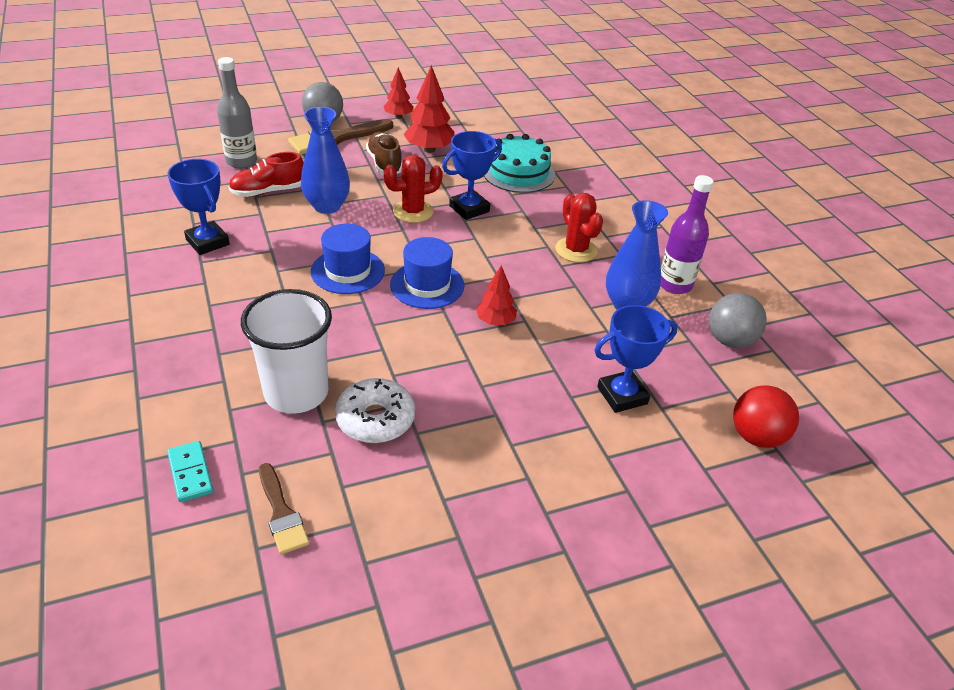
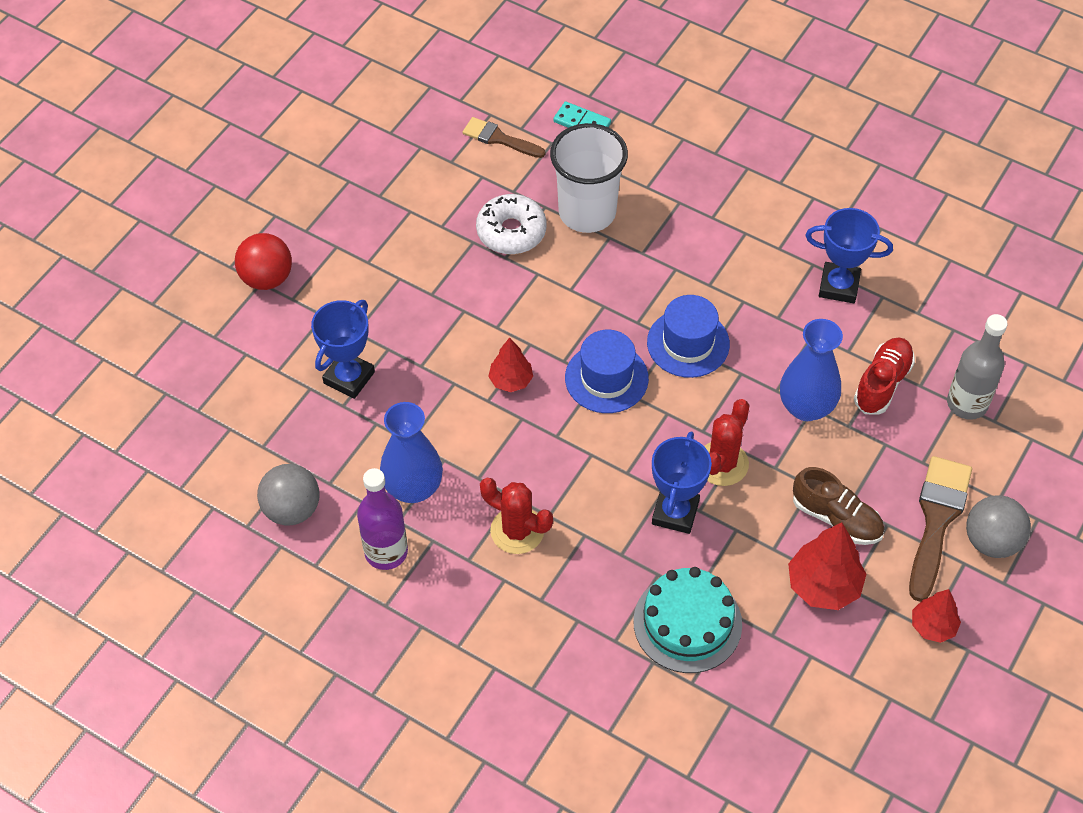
camera: 145 degrees right, 15 degrees up
(756, 436) = (219, 411): red ball -> red ball (267, 278)

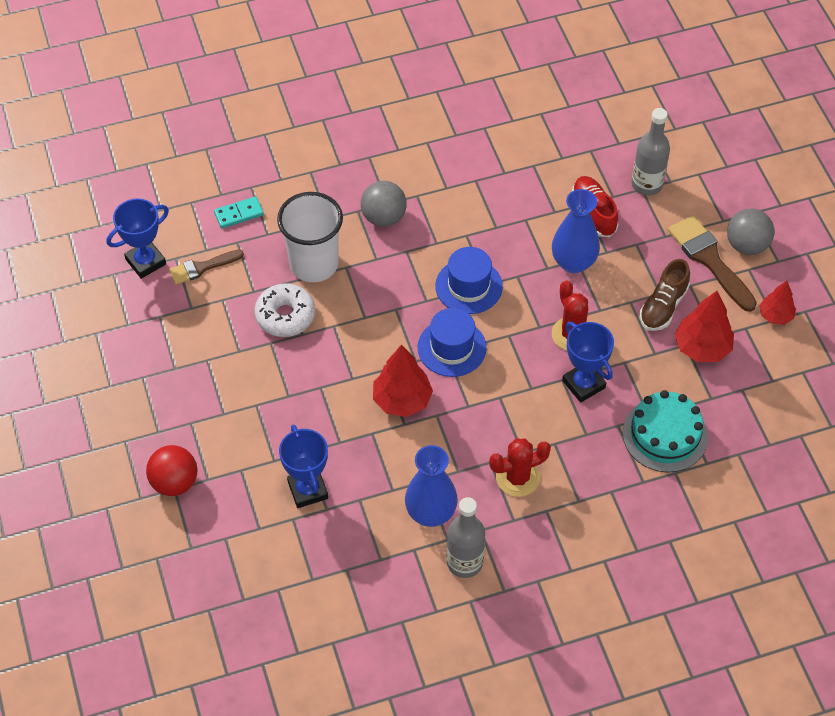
camera: 50 degrees left, 0 degrees up
(292, 509) = (380, 595): grey ball -> grey ball (384, 217)
(386, 552) = (464, 562): purple bottle -> grey bottle
(511, 380) = (402, 400): red tree -> red tree, size x1.61
(836, 518) = (663, 306): brown shoe -> brown shoe turned 135 degrees clockwise
(839, 286) = (504, 180): blue trophy -> blue trophy (145, 262)

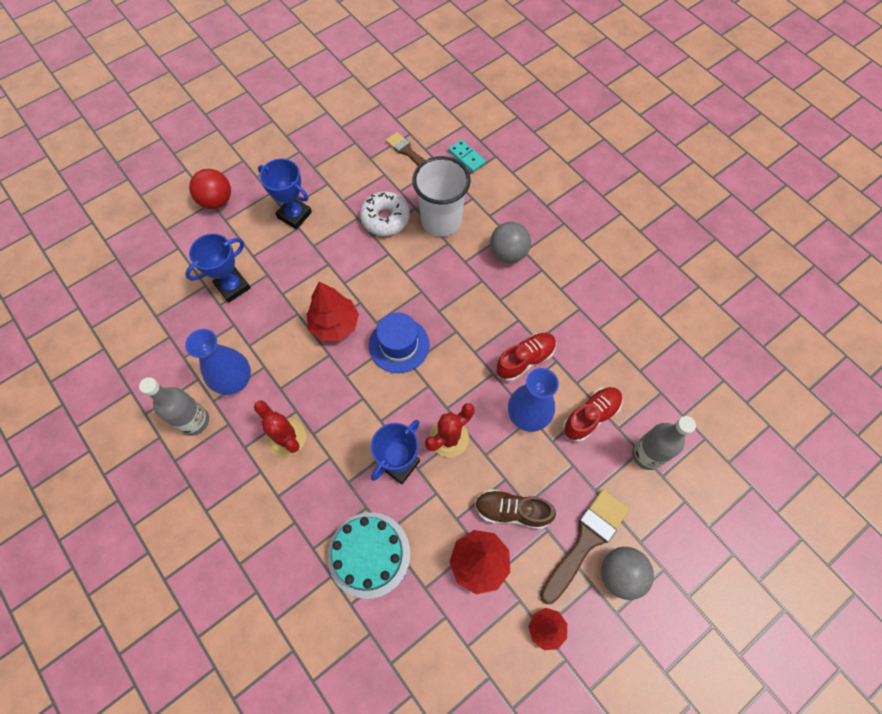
camera: 70 degrees right, 10 degrees up
(145, 262) = (399, 117): blue trophy -> blue trophy (294, 215)
(468, 286) = (466, 338): blue hat -> none
(513, 245) = (525, 360): none -> red shoe

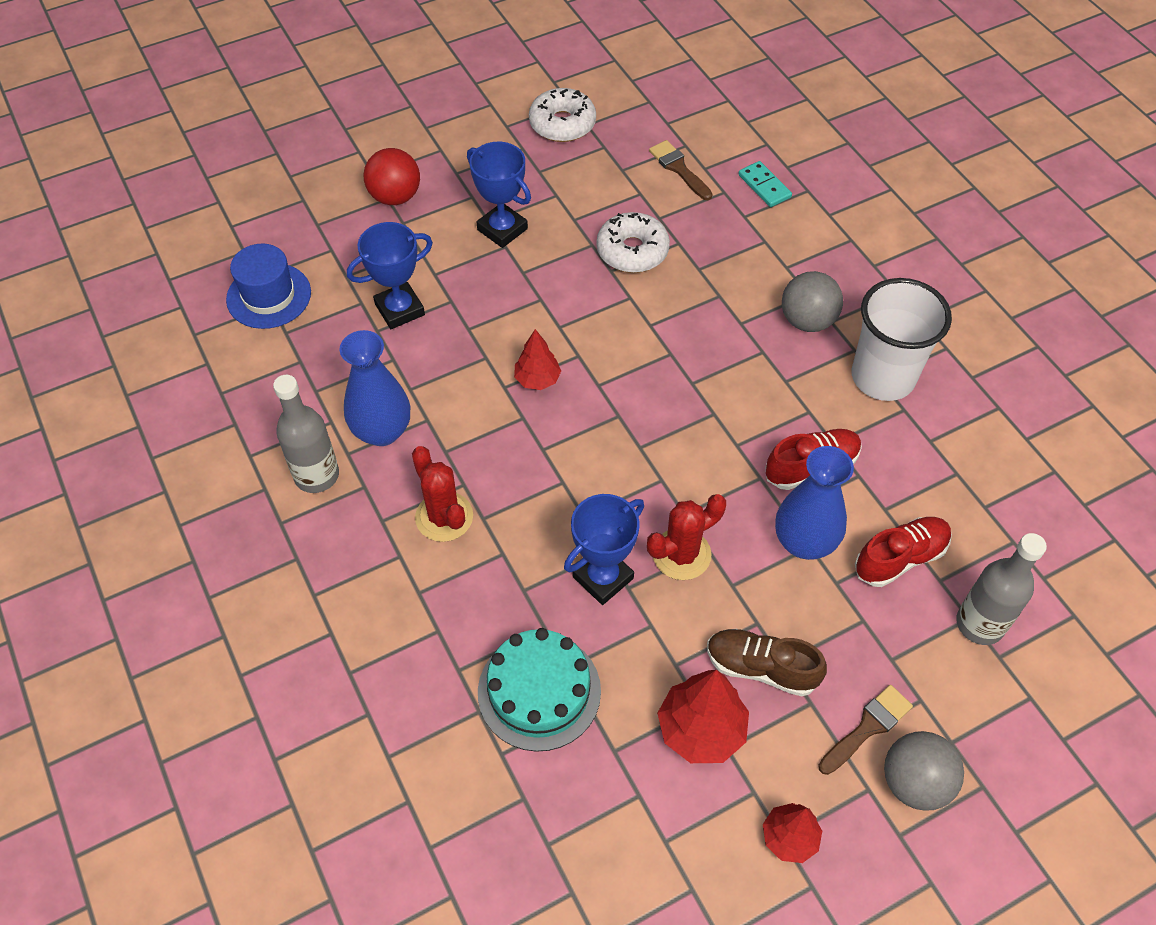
camera: 10 degrees right, 10 degrees down
(324, 129) = (562, 124): none -> white donut
(335, 324) = (537, 379): red tree -> red tree, size x0.62
(399, 345) = (626, 419): blue hat -> blue hat (269, 296)
(441, 221) = (714, 265): white cup -> white cup (882, 377)
(585, 541) = (867, 727): brown brush -> brown brush, size x0.61

